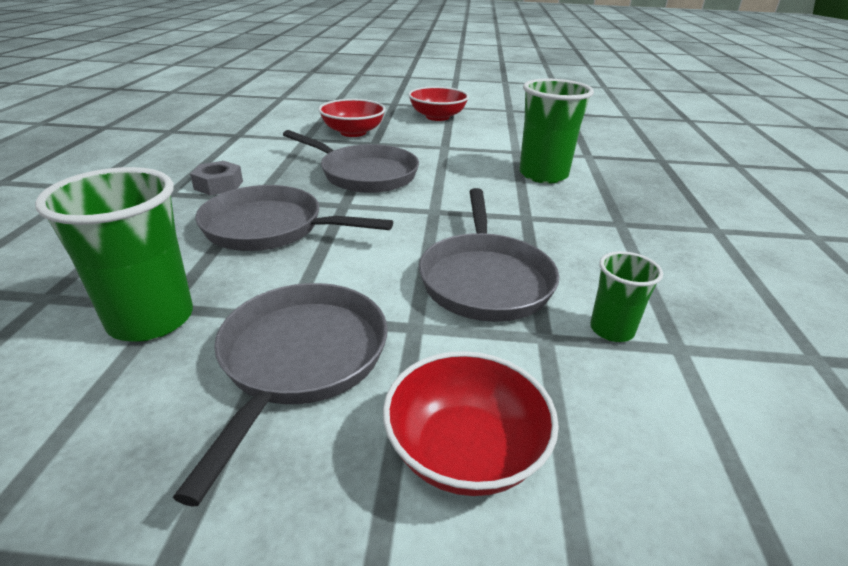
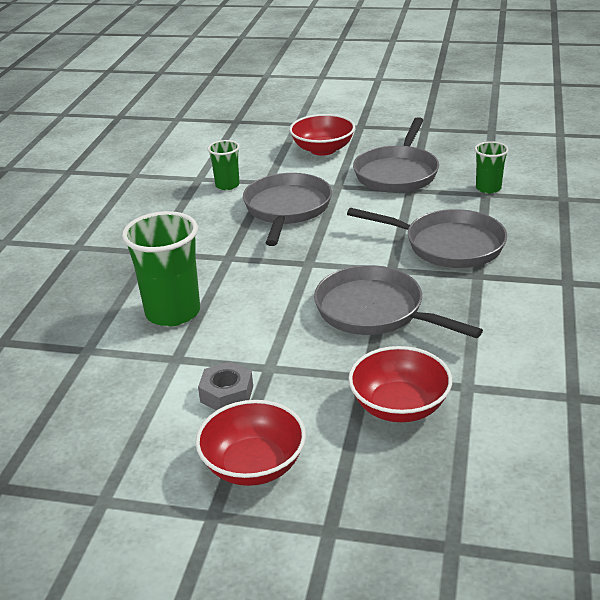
camera: 170 degrees left, 0 degrees up
(151, 319) = (488, 188): green cup -> green cup, size x0.55
(218, 185) = (526, 293): grey nut -> grey nut (227, 394)

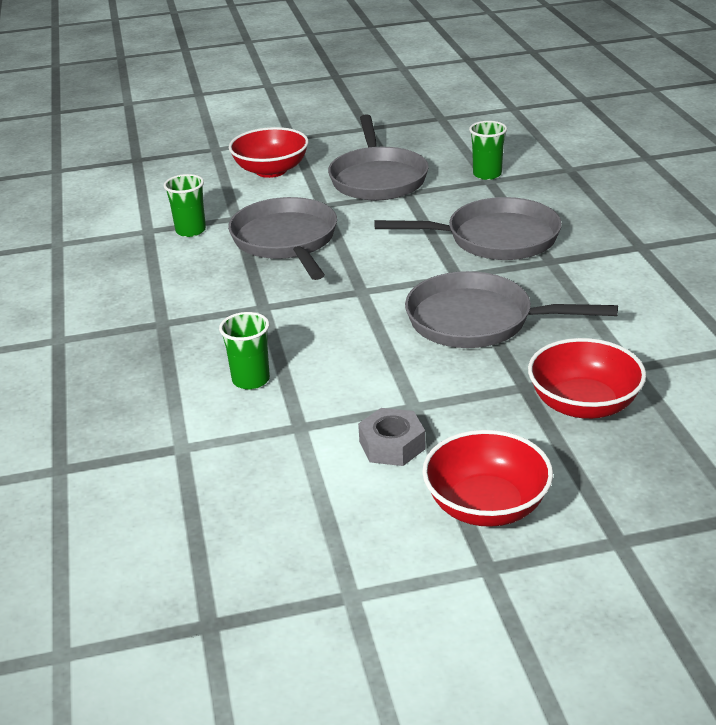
camera: 25 degrees left, 0 degrees up
(173, 312) = (251, 380): green cup -> green cup, size x0.55

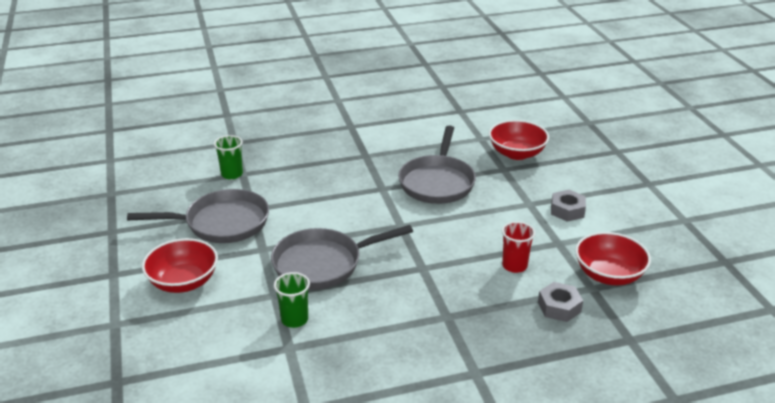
camera: 95 degrees left, 0 degrees up
(149, 412) = (559, 307): none -> grey nut
(251, 380) = (514, 266): green cup -> red cup
(486, 506) = (606, 183): red bowl -> red bowl (608, 275)
(495, 238) = (333, 173): grey pan -> none

